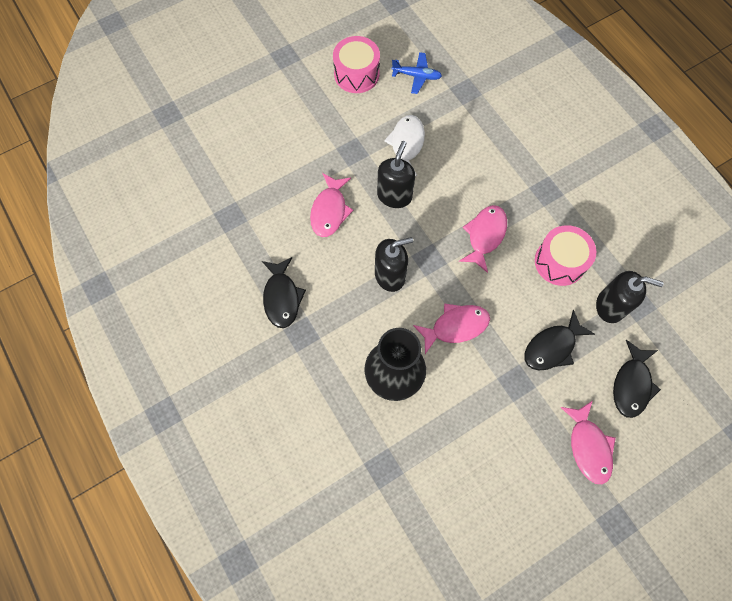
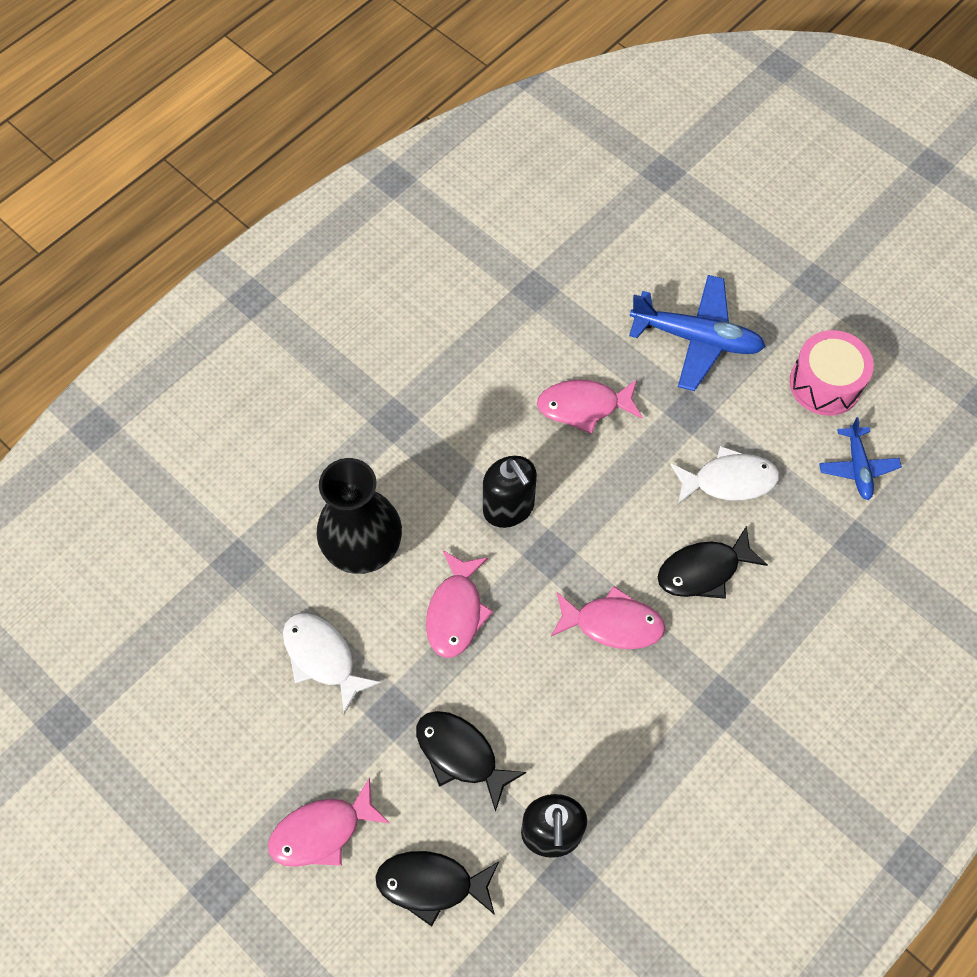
camera: 75 degrees right, 5 degrees down
(282, 297) = (437, 383): black fish -> black fish (703, 570)
(301, 132) = (696, 338): none -> blue plane
(394, 195) = (636, 484): black soap dispenser -> none
(455, 326) = (456, 612): pink fish -> pink fish turned 45 degrees clockwise
(469, 421) = (323, 657): none -> white fish
(560, 262) = (603, 743): pink drum -> none

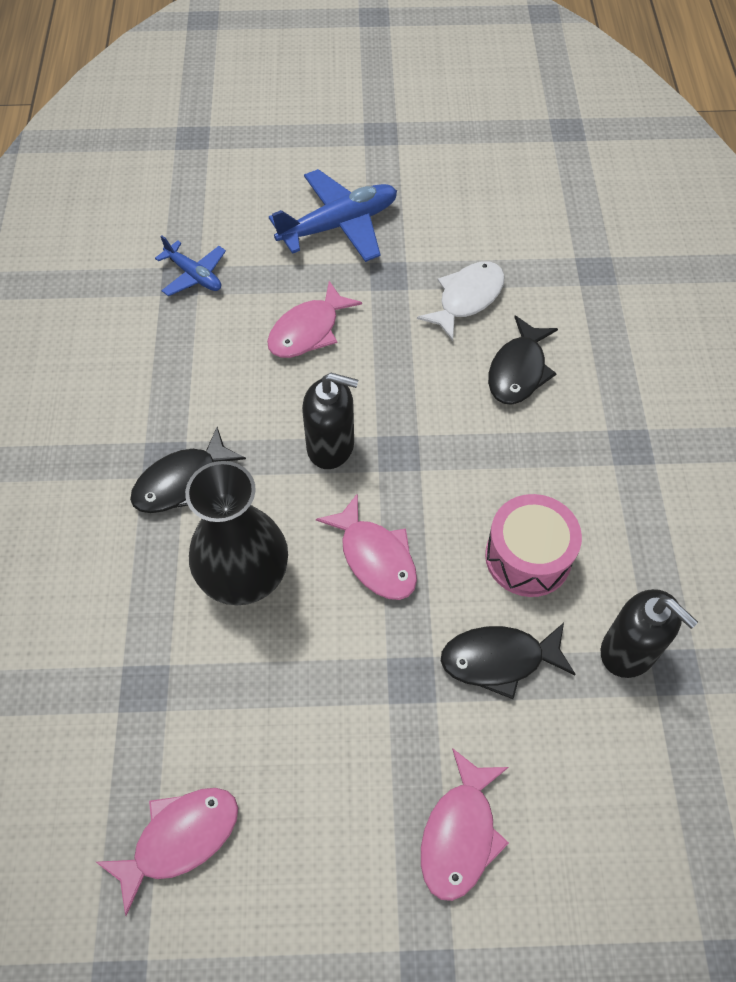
camera: 45 degrees left, 5 degrees down
(323, 657) = (305, 693): white fish -> none
(431, 884) = (590, 782): black fish -> black fish (182, 481)
(612, 624) = (499, 461): pink fish -> pink fish (179, 839)
(825, 384) = (458, 190): pink drum -> pink drum (528, 557)
(857, 467) = (538, 225): blue plane -> blue plane (194, 275)

